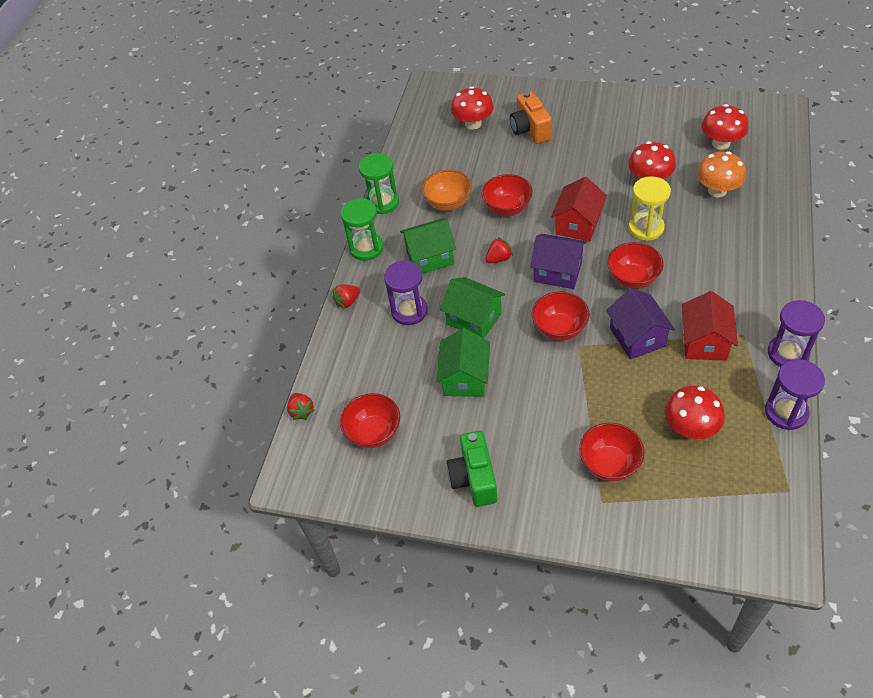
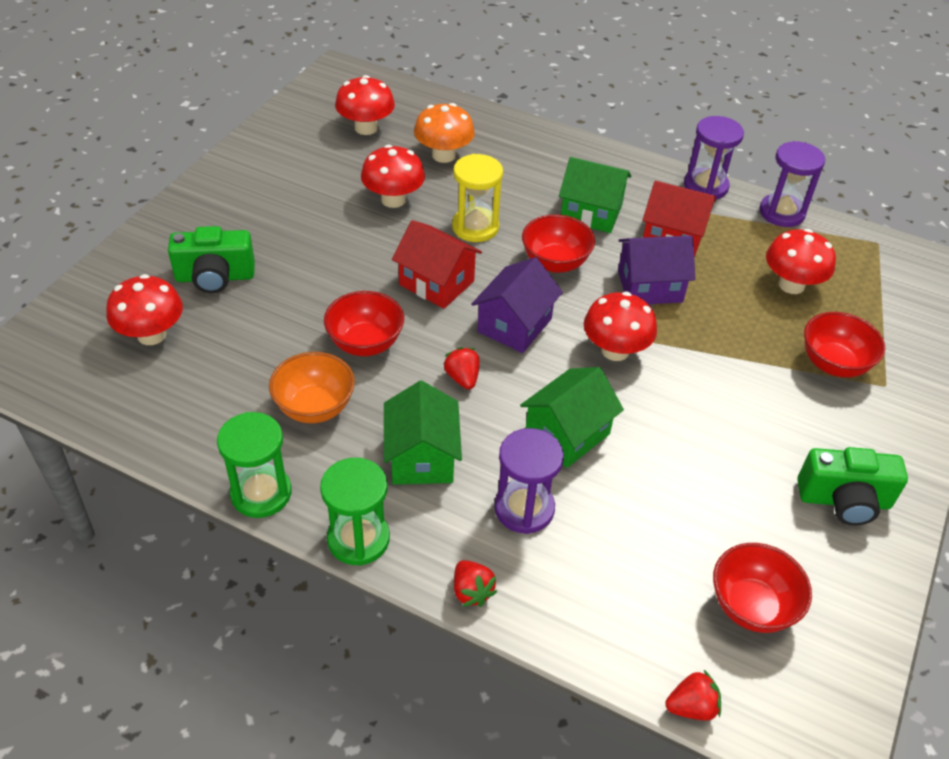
camera: 85 degrees left, 5 degrees down
(465, 378) = (673, 470): green house -> green house (591, 213)
(530, 130) = (215, 277): orange camera -> green camera
(559, 329) = (615, 350): red bowl -> red mushroom

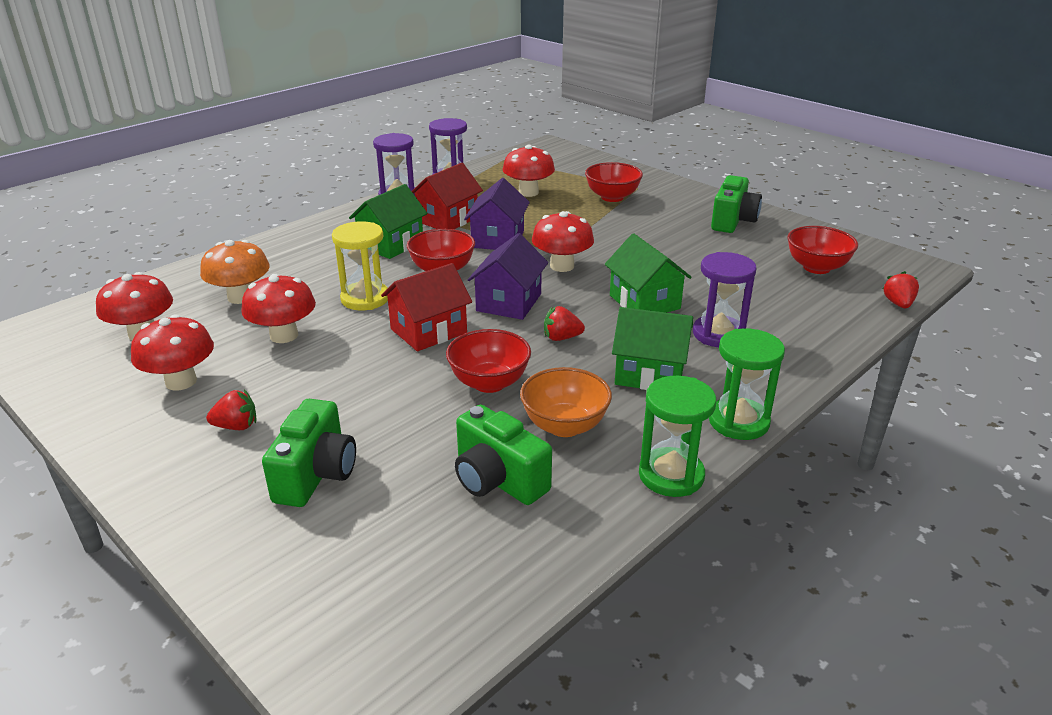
camera: 70 degrees left, 15 degrees down
(151, 335) = (387, 539): red mushroom -> red mushroom (181, 381)
(230, 379) = (498, 480): none -> green camera
(471, 591) = (800, 372): red strawberry -> red strawberry (236, 426)
(514, 325) = (509, 302): purple house -> purple house turned 60 degrees clockwise

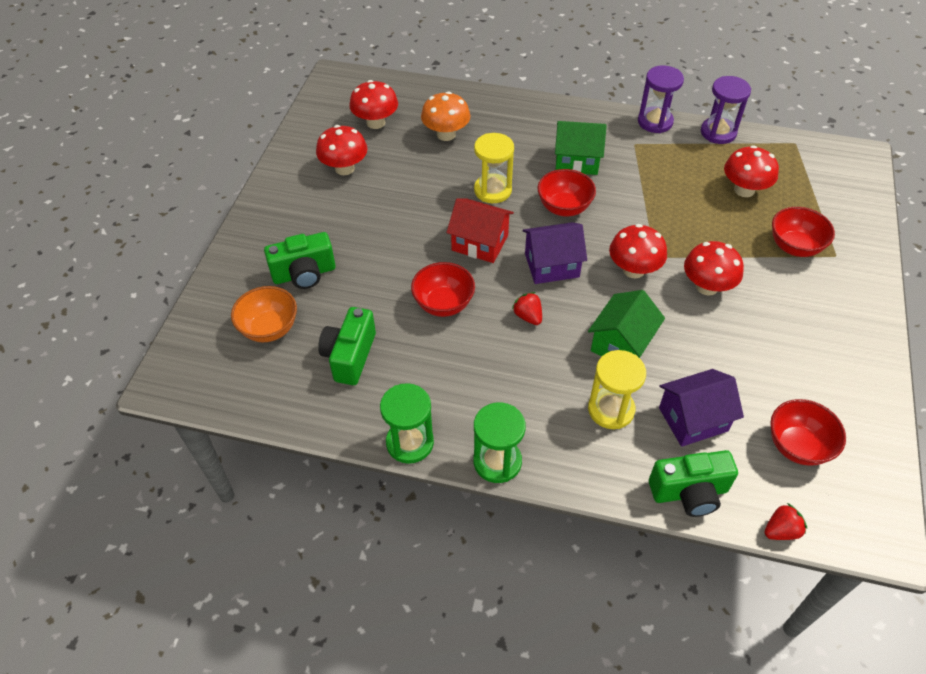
camera: 60 degrees right, 20 degrees up
(236, 426) = (322, 216): red strawberry -> none
(284, 335) = (420, 180): red mushroom -> red mushroom (707, 286)
(447, 219) = (645, 169): red house -> none
(498, 239) = (641, 212): purple house -> purple house (693, 419)
(564, 426) = (424, 364): orange bowl -> orange bowl (269, 329)
(649, 373) = (520, 386): green house -> none
(718, 334) = (611, 409): purple hourglass -> yellow hourglass
(733, 221) = (835, 351): green camera -> green camera (689, 492)

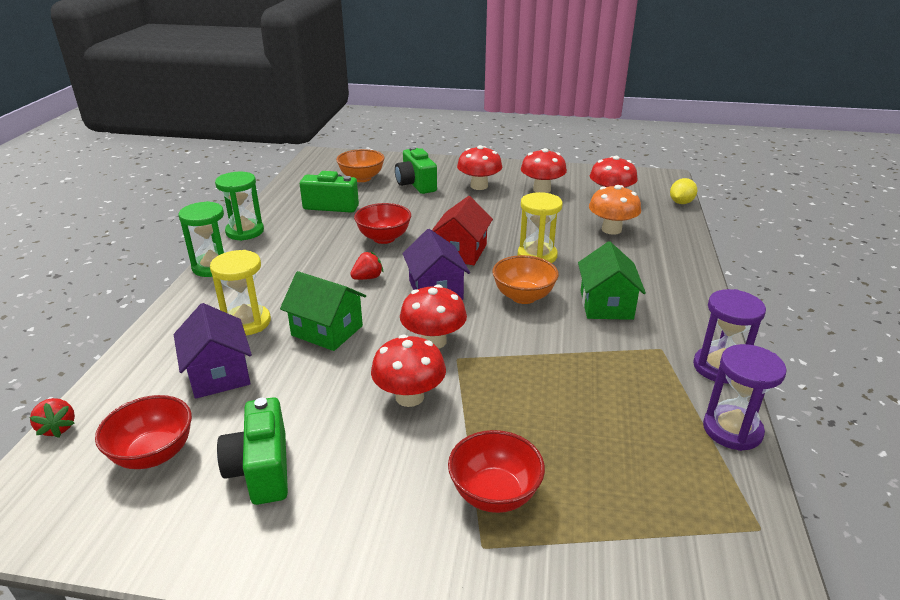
camera: 85 degrees right, 20 degrees down
(396, 80) = (681, 202): none -> yellow lemon
(564, 207) = (523, 296): red bowl -> orange bowl
(689, 492) = (134, 367): green camera -> green camera (261, 469)
(744, 190) = (607, 448): red mushroom -> red mushroom (479, 186)

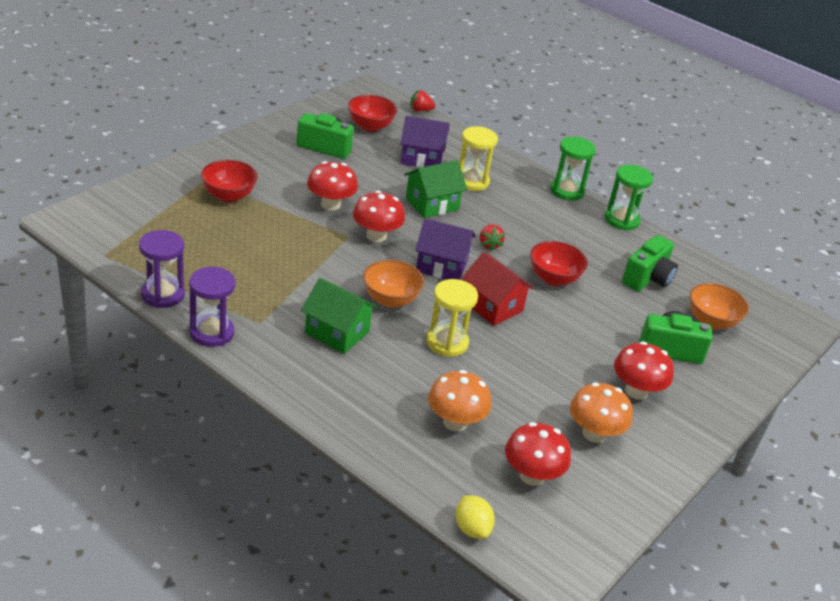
camera: 115 degrees right, 5 degrees up
(541, 189) = (594, 433): red mushroom -> orange mushroom

